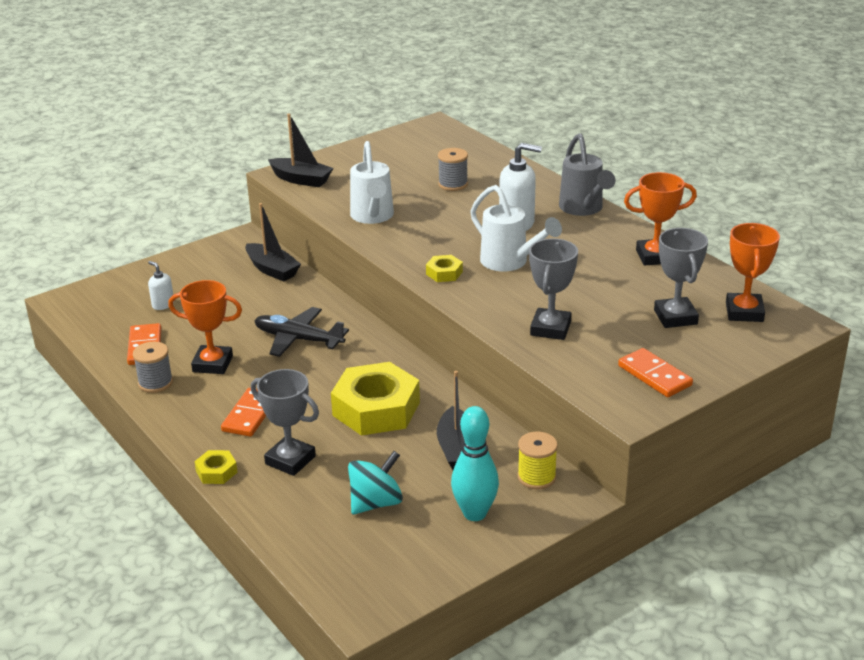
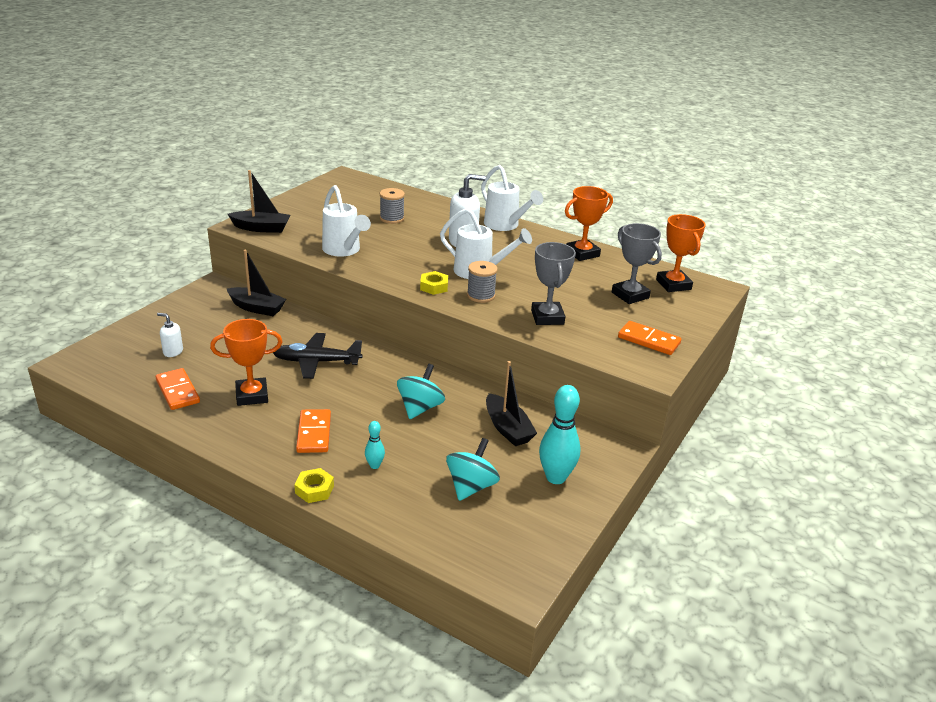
camera: 25 degrees left, 0 degrees up
(155, 383) = (207, 421): grey spool -> grey spool (481, 295)
(290, 460) = (374, 465): grey trophy -> turquoise bowling pin
(376, 409) = (420, 408): yellow nut -> turquoise spinning top
(536, 477) = (582, 438): yellow spool -> none
(583, 209) = (505, 226): grey watering can -> white watering can

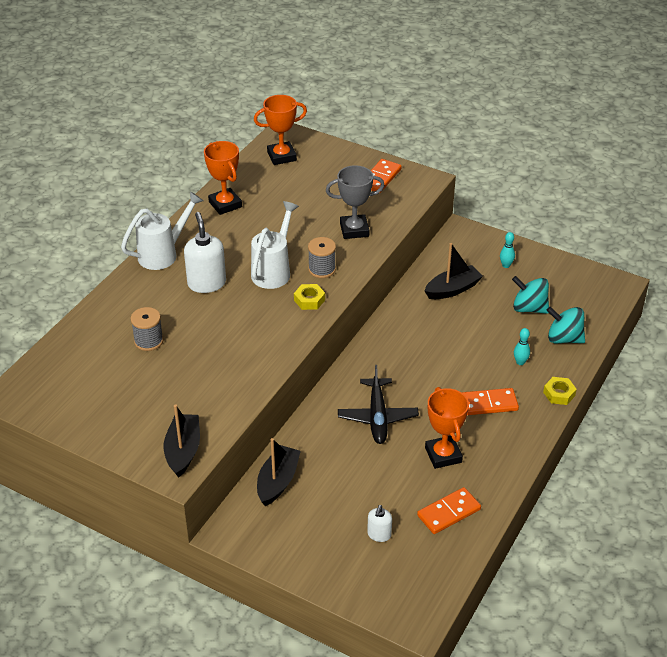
camera: 90 degrees left, 10 degrees up
(344, 251) = (237, 371): white watering can -> none
(420, 408) = (436, 341): turquoise spinning top -> turquoise spinning top (564, 338)
(555, 477) = (506, 265): turquoise bowling pin -> turquoise bowling pin, size x0.50
(630, 295) = (305, 182): grey trophy -> none

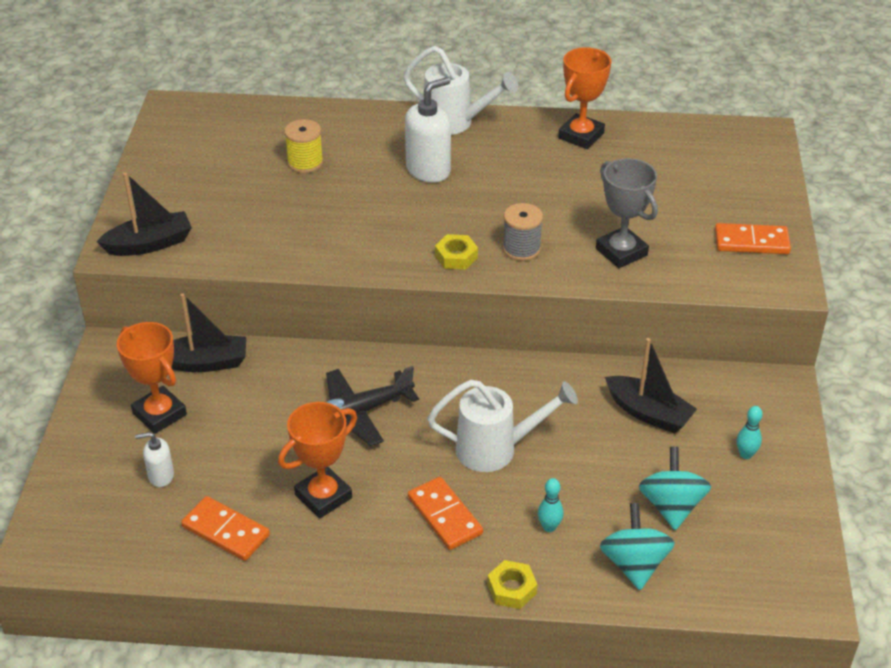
camera: 65 degrees right, 0 degrees up
(148, 341) = (305, 163): grey spool -> yellow spool
(274, 270) = (489, 212): white watering can -> white watering can (497, 449)
(281, 156) = (715, 147): orange trophy -> orange trophy (159, 414)

